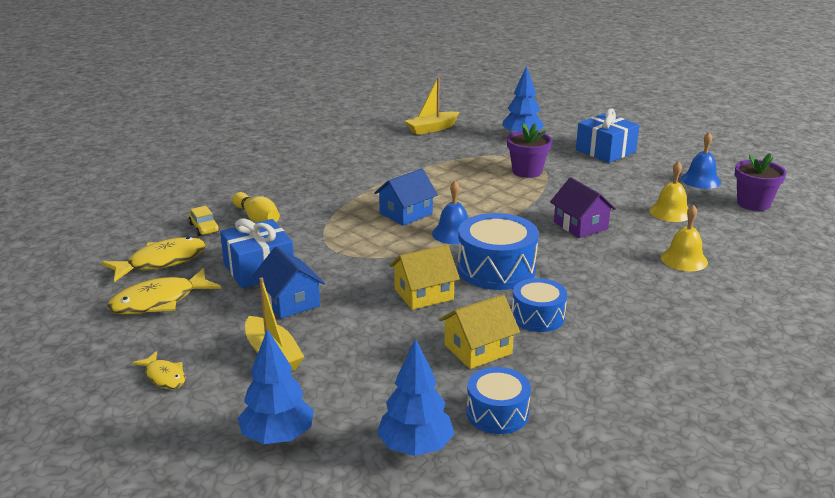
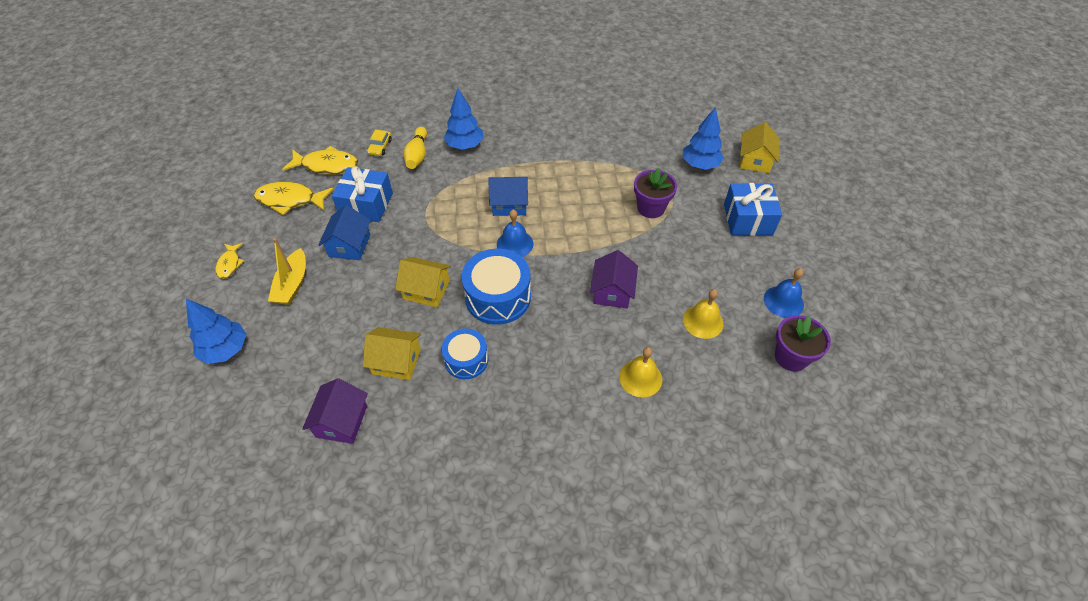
camera: 40 degrees right, 25 degrees up
(415, 447) = (273, 412): blue tree -> blue tree (465, 146)
(432, 129) = (641, 119): yellow boat -> none
(497, 413) = (342, 421): blue drum -> purple house
(557, 121) = (755, 160): none -> yellow house

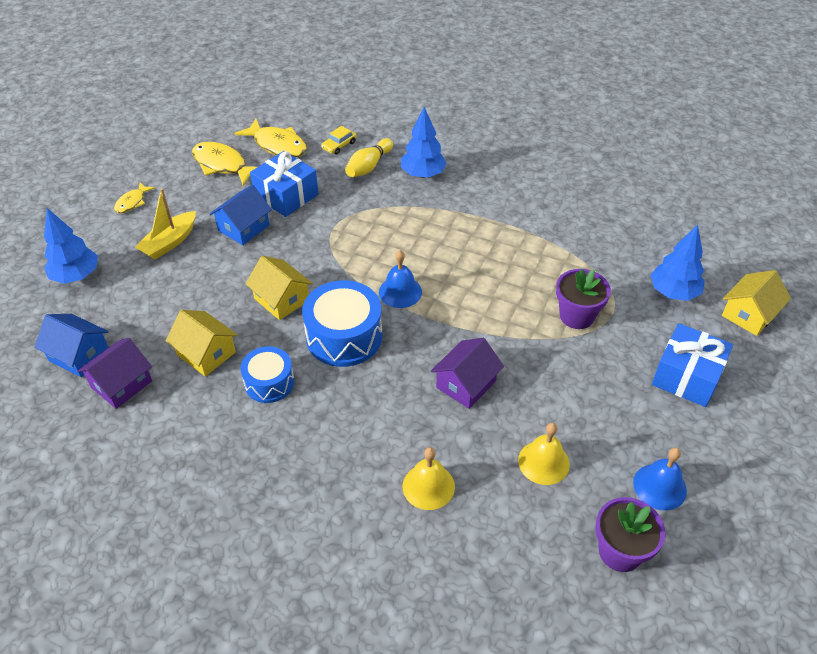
camera: 30 degrees right, 5 degrees down
(509, 204) = (424, 250): blue house -> blue house (79, 355)

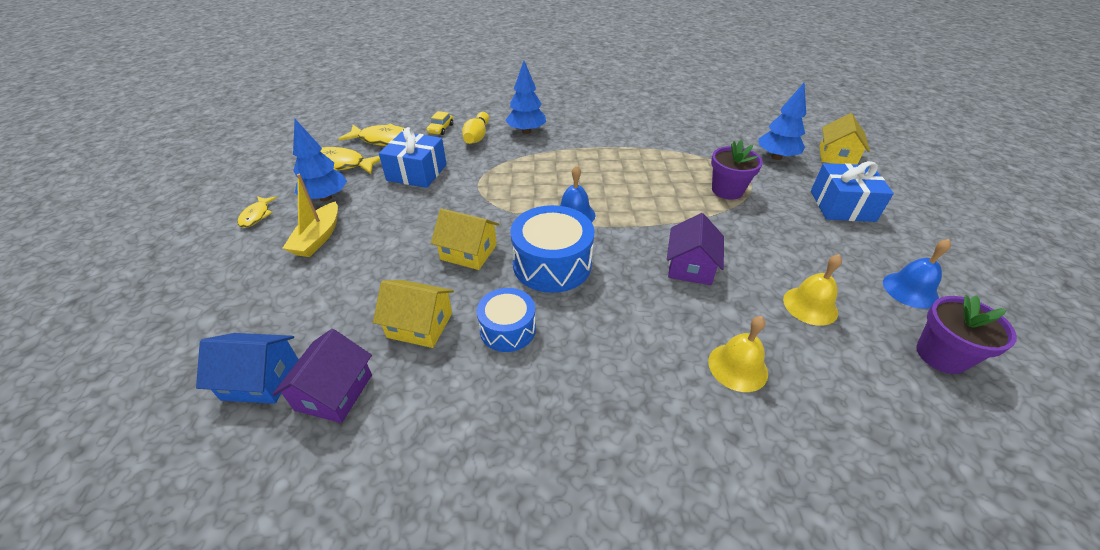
camera: 25 degrees left, 5 degrees down
(76, 276) = (219, 298): blue tree -> blue tree (325, 198)
(243, 228) = (391, 206): blue house -> none

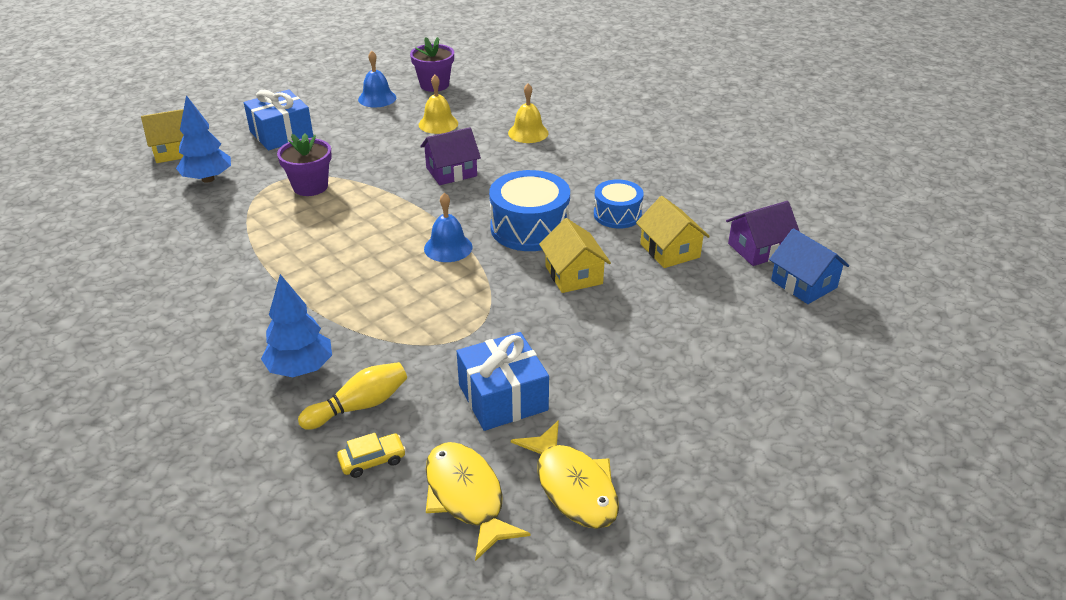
camera: 130 degrees left, 5 degrees down
(256, 216) = (732, 461): yellow fish -> none
(318, 238) = (685, 378): yellow boat -> none
(325, 198) = (637, 433): blue tree -> none

